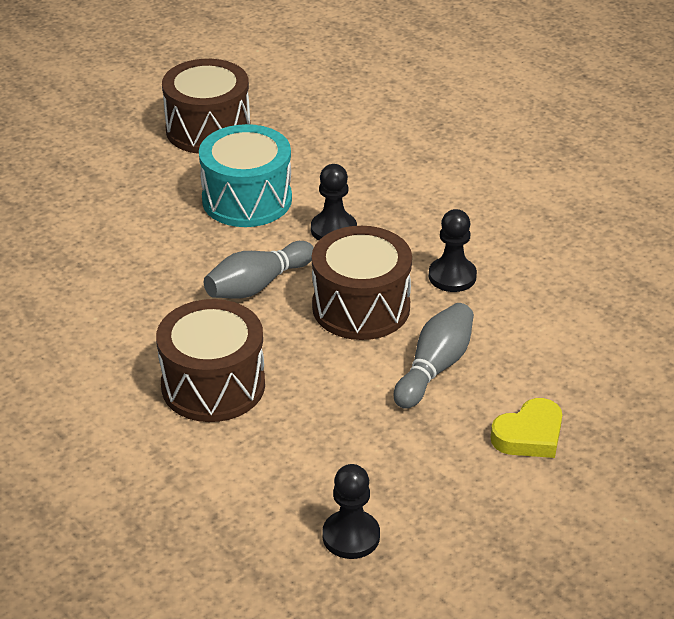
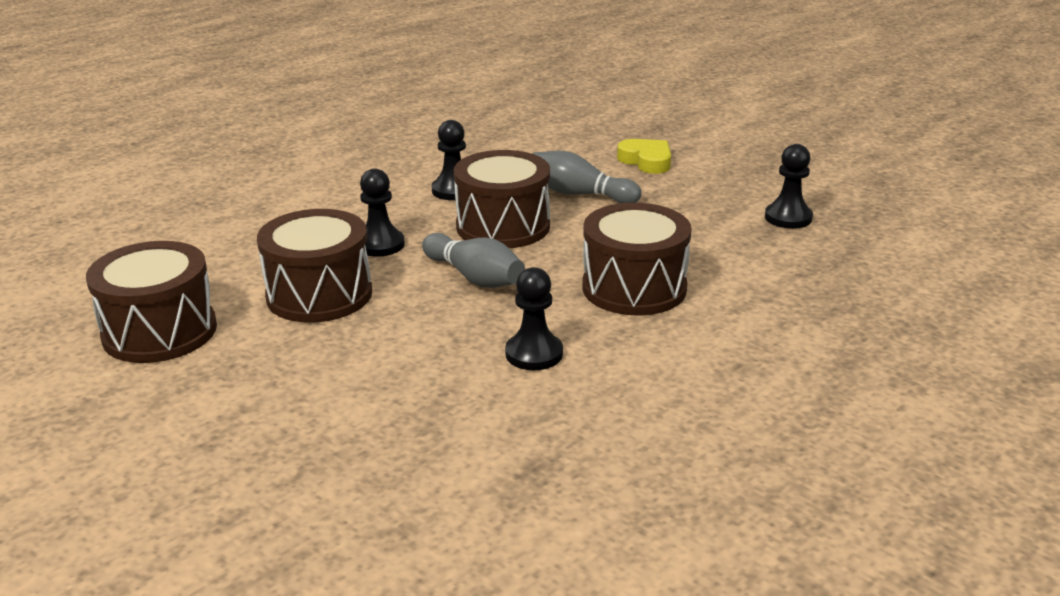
camera: 95 degrees left, 10 degrees down
(117, 313) = (534, 354): none -> black pawn
(247, 199) = (319, 294): turquoise drum -> brown drum

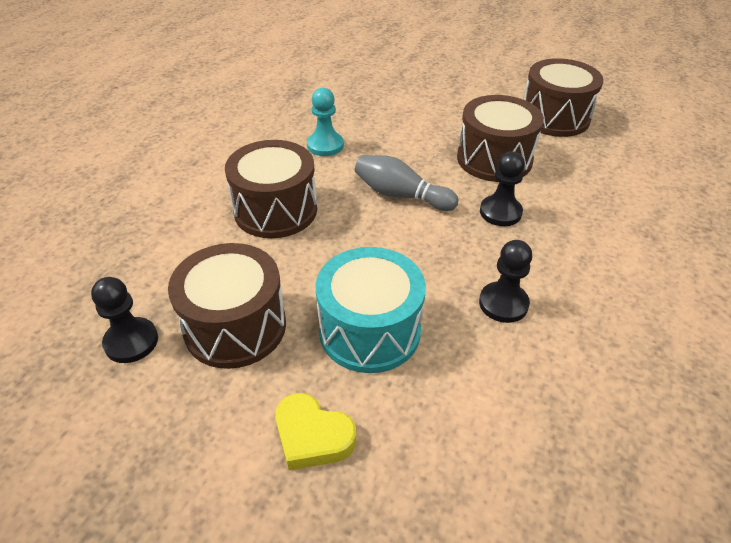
camera: 160 degrees right, 15 degrees up
(503, 226) = (417, 258): brown drum -> brown drum (235, 326)
(534, 354) = (325, 145): black pawn -> turquoise pawn
(579, 194) = (369, 330): grey bowling pin -> turquoise drum

